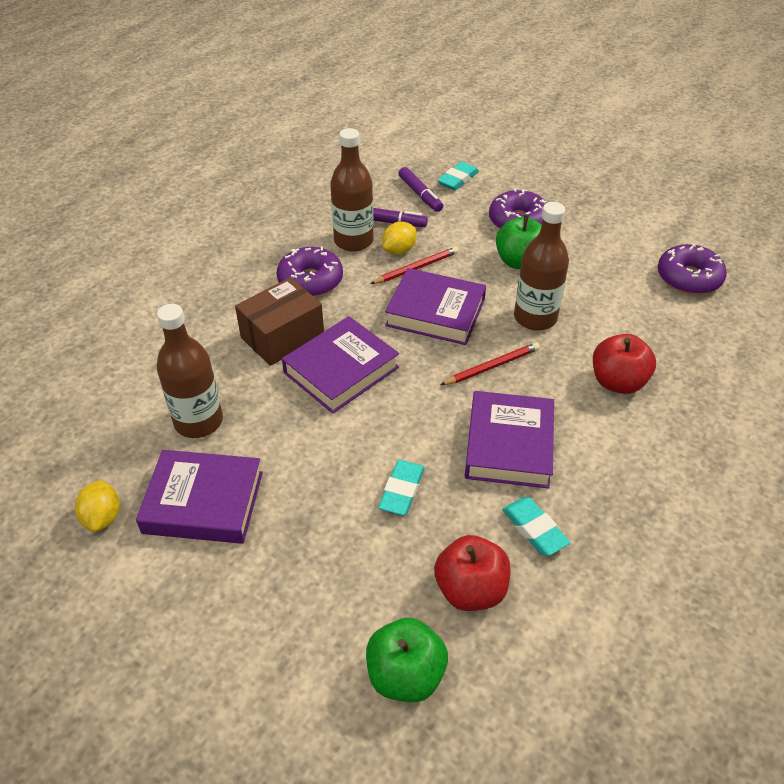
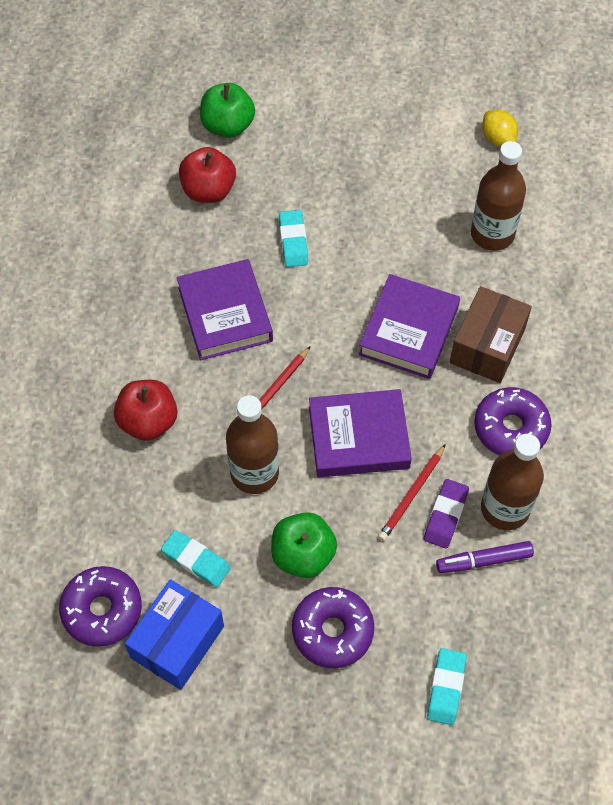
camera: 155 degrees right, 15 degrees up
(203, 502) = (435, 175): purple book -> none
(399, 250) = (446, 515): yellow lemon -> purple eraser
(420, 194) = (477, 632): purple marker -> none
(534, 529) = (179, 250): turquoise eraser -> turquoise eraser (196, 560)
(634, 247) = (177, 642): none -> blue box

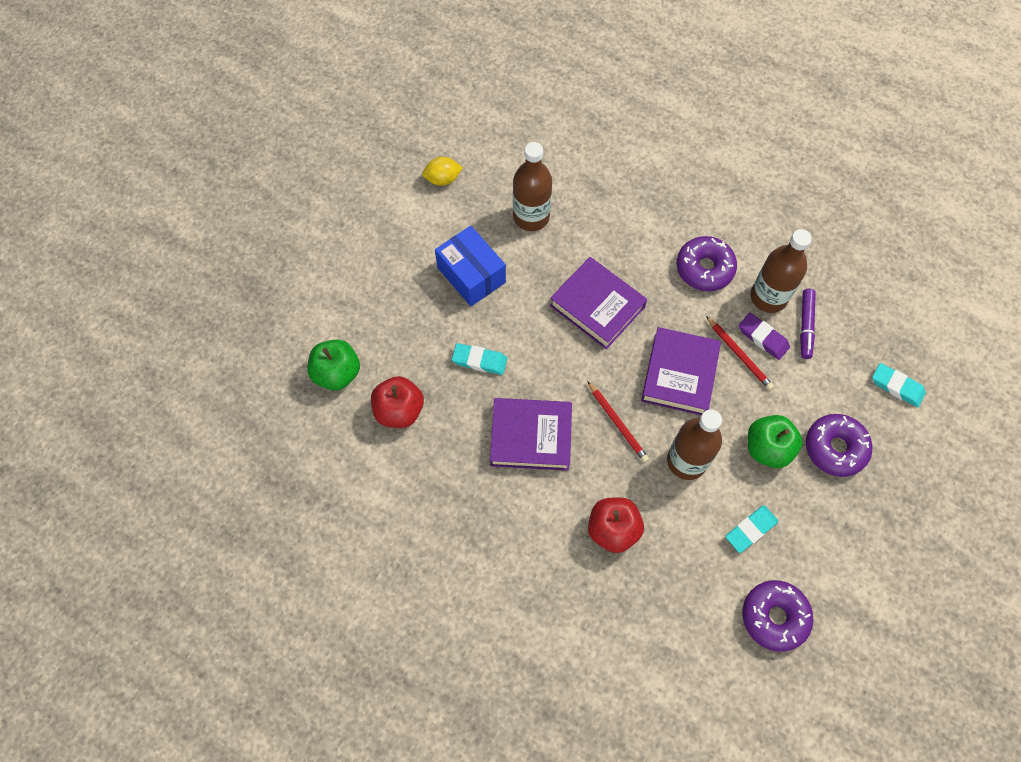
camera: 70 degrees left, 5 degrees up
(177, 642) = (816, 565): blue box -> blue box (471, 275)
(487, 346) = (629, 257): brown box -> none

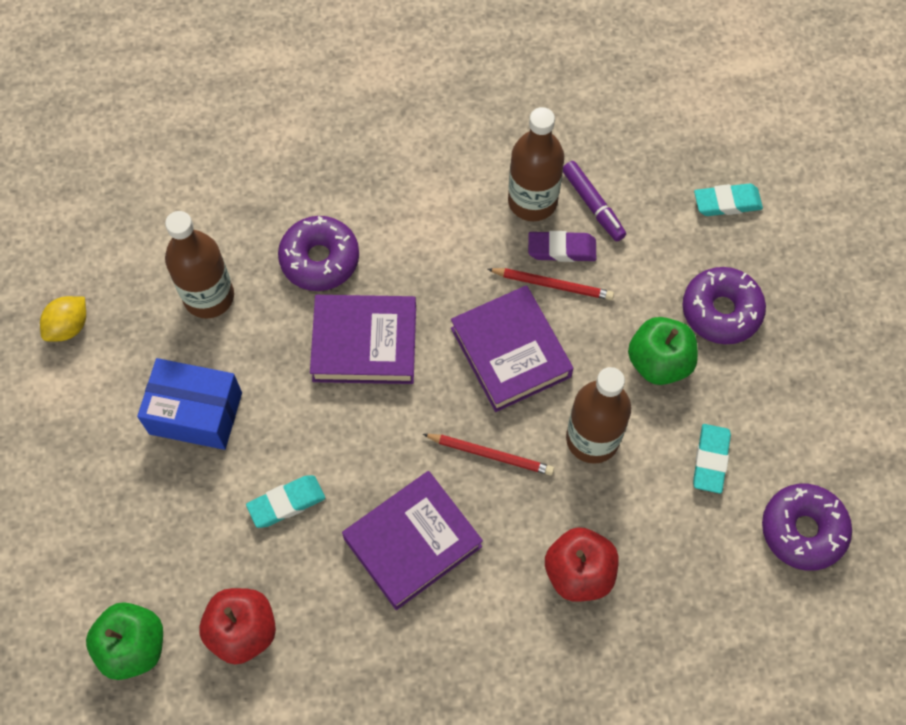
camera: 40 degrees left, 0 degrees up
(704, 268) = (443, 218): purple donut -> purple donut (320, 259)

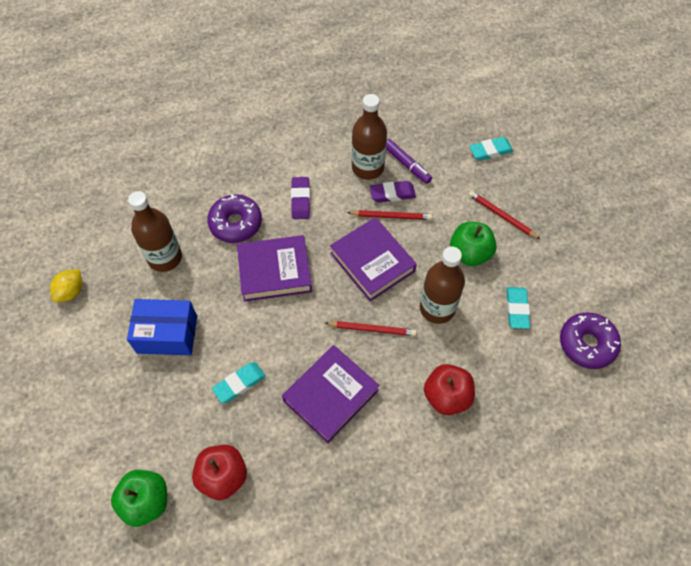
camera: 10 degrees left, 5 degrees down
(422, 237) = (300, 200): none -> purple eraser
(721, 311) = (502, 216): purple donut -> red pencil

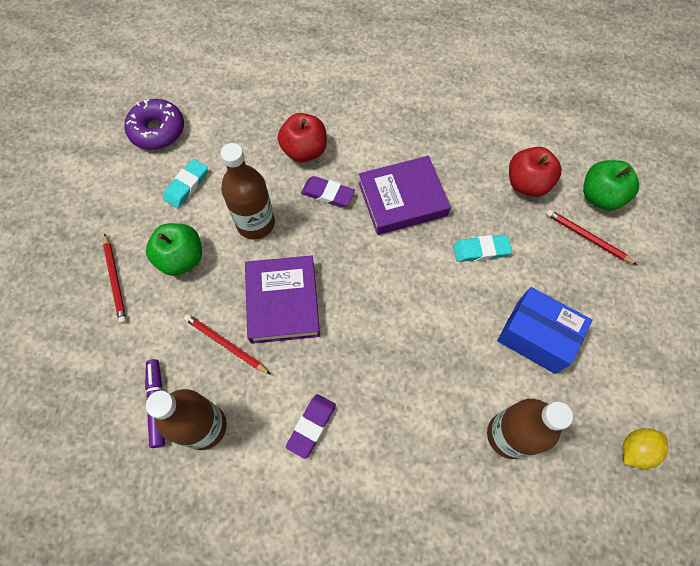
camera: 150 degrees left, 5 degrees up
(236, 223) = (405, 437): purple donut -> none
(275, 271) = (390, 347): purple book -> none
(372, 329) = (329, 236): red pencil -> red pencil (587, 238)
(392, 194) = (203, 372): purple eraser -> purple eraser (327, 194)
(490, 151) = (51, 365): turquoise eraser -> none

